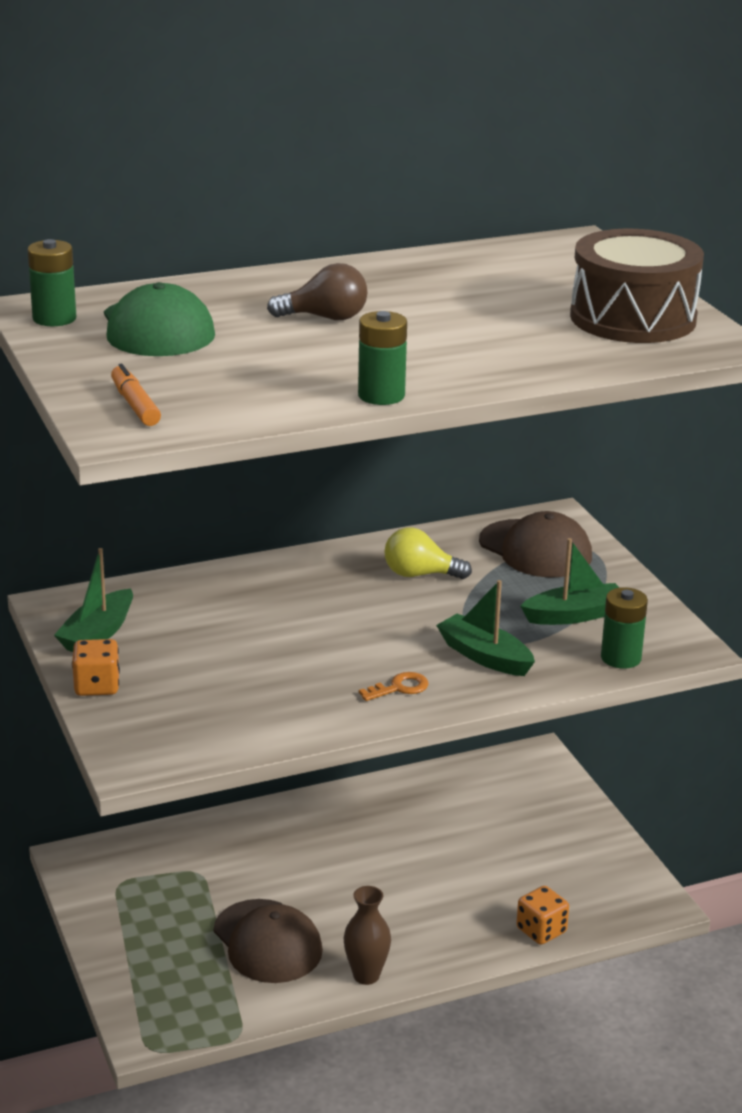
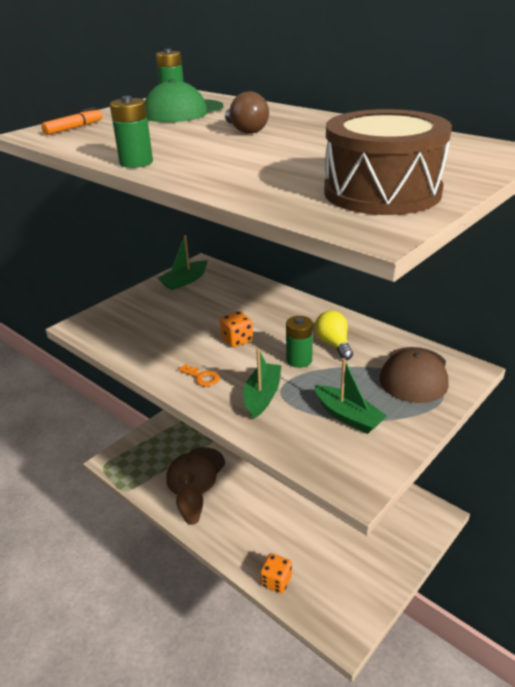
camera: 65 degrees right, 5 degrees up
(97, 634) = (184, 281): green boat -> green boat turned 45 degrees counterclockwise
(97, 686) = (139, 296): orange dice -> orange dice (237, 340)
(621, 658) = (312, 454): green battery -> green battery (299, 360)

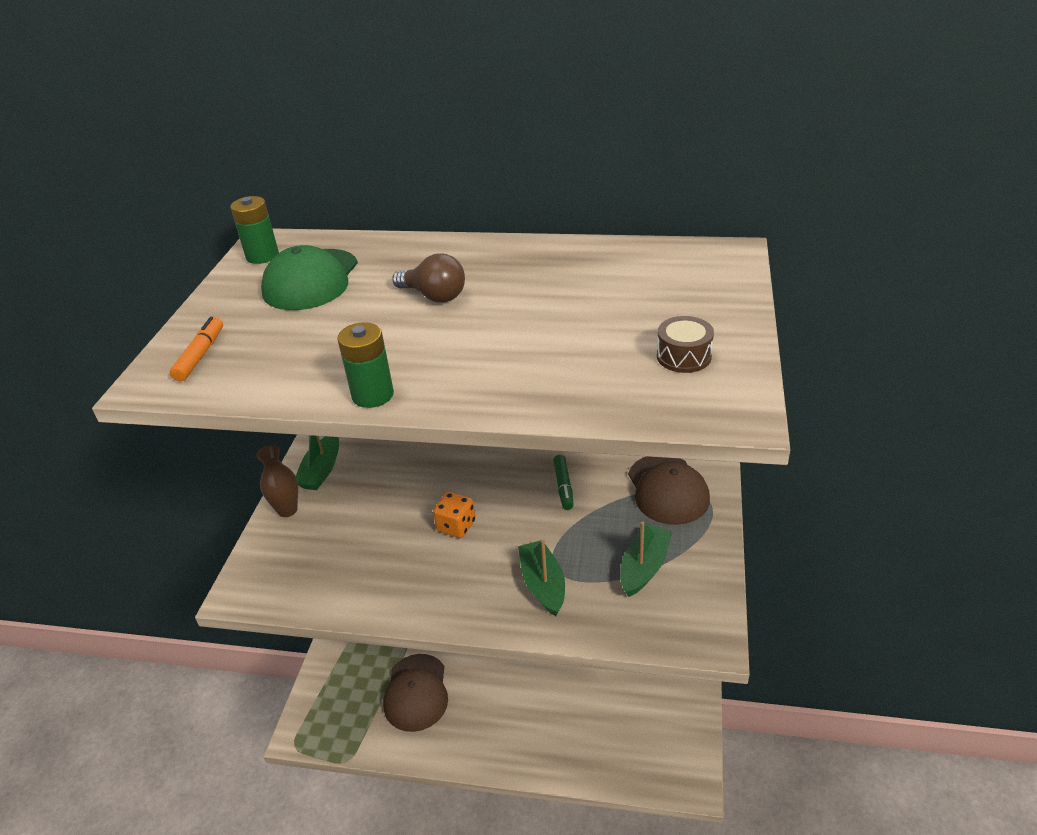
camera: 30 degrees left, 5 degrees up
(192, 518) = (453, 750): brown vase -> brown vase (287, 510)
(202, 377) = (458, 592): orange key -> none
(276, 581) = (591, 767): orange dice -> none
(299, 360) = (544, 522): green battery -> none
(333, 344) = (563, 486): yellow light bulb -> green marker
(348, 416) = (644, 567): green boat -> green boat turned 75 degrees counterclockwise
(382, 192) = (684, 356): brown drum -> brown drum, size x0.44

